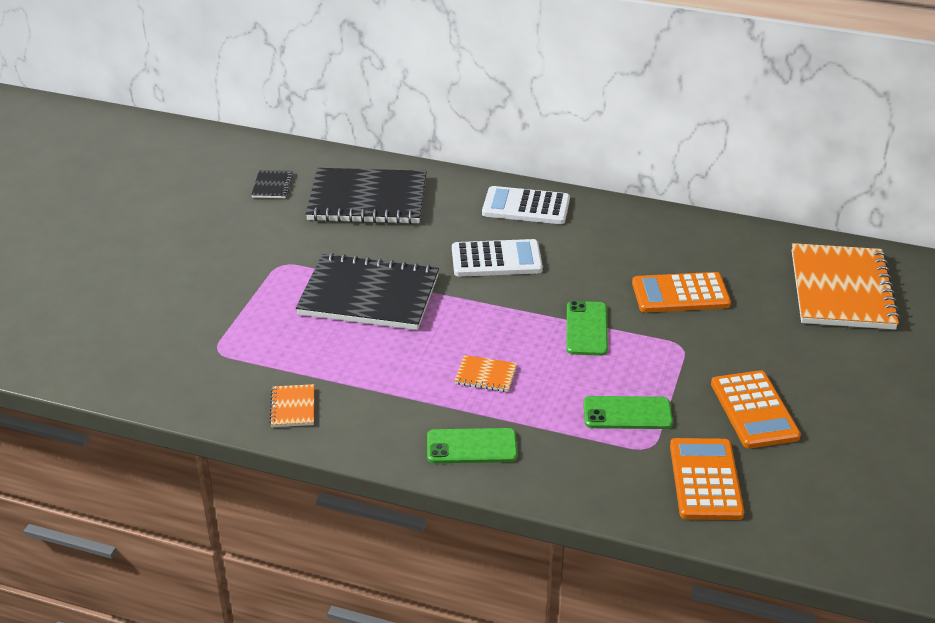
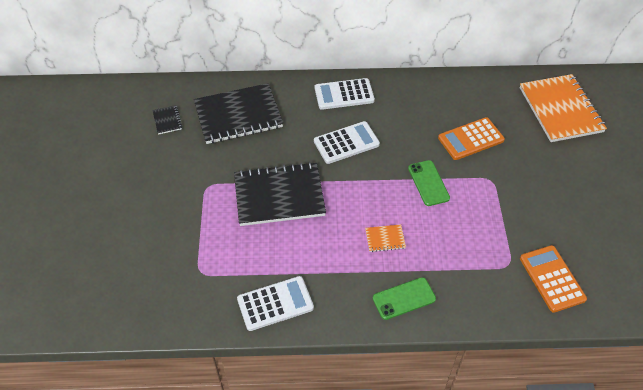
camera: 20 degrees left, 15 degrees up
(293, 407) = (275, 303): orange notebook -> white calculator
(627, 413) = (483, 242): green phone -> none
(754, 410) = (554, 217): orange calculator -> none

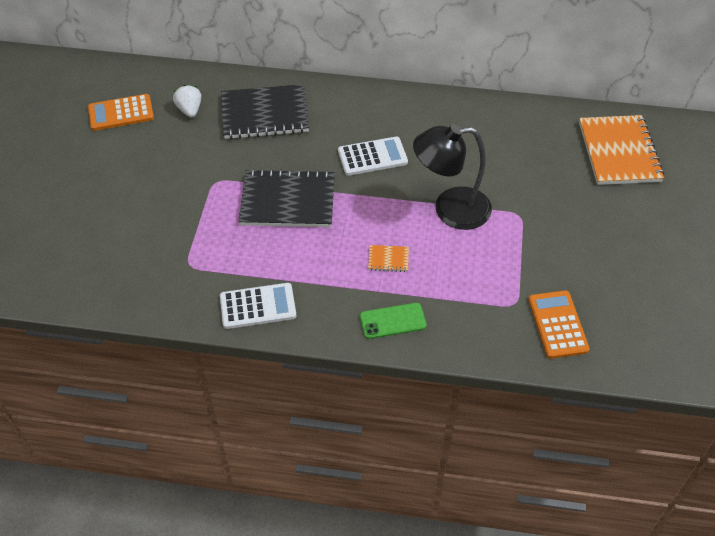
camera: 10 degrees right, 0 degrees up
(167, 120) = (190, 110): black notebook -> white strawberry
(344, 94) = (383, 106): white calculator -> none
(428, 183) = (450, 209): green phone -> black lamp
(471, 139) = (509, 170): orange calculator -> orange calculator (121, 113)

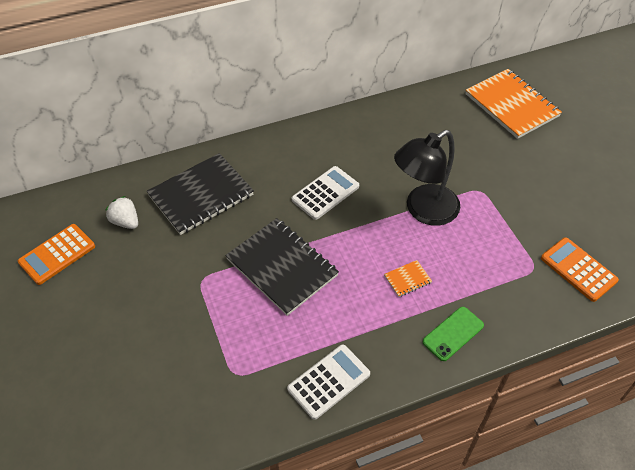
camera: 30 degrees left, 0 degrees up
(288, 201) = (282, 267): black notebook -> black notebook turned 75 degrees clockwise

